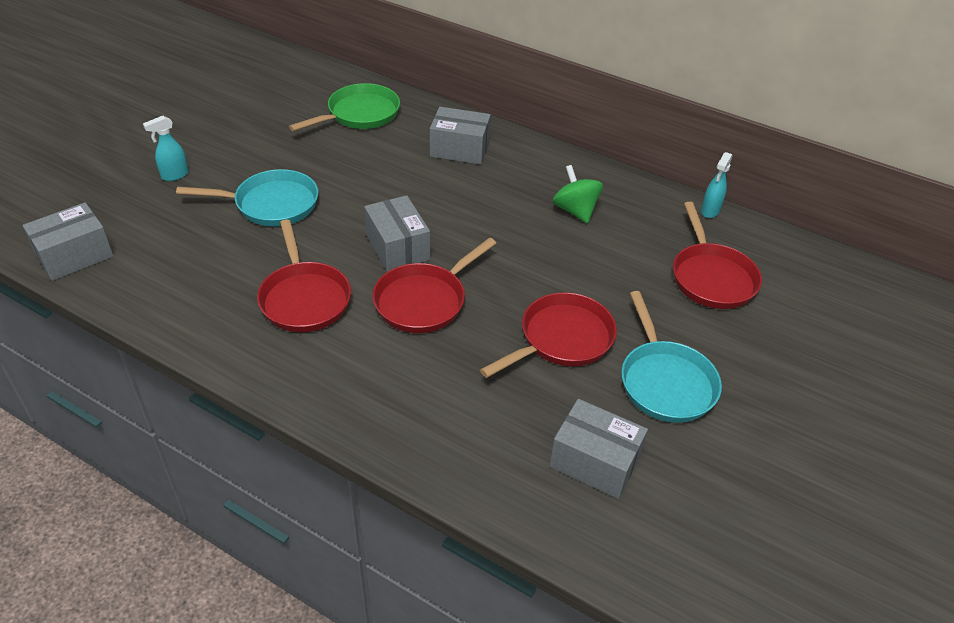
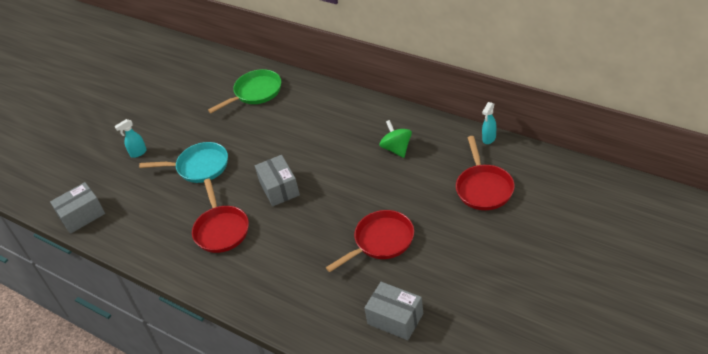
camera: 10 degrees right, 0 degrees up
(424, 301) = (295, 224): red pan -> none
(459, 149) = (321, 111): grey box -> none
(665, 382) = (444, 263): turquoise pan -> none

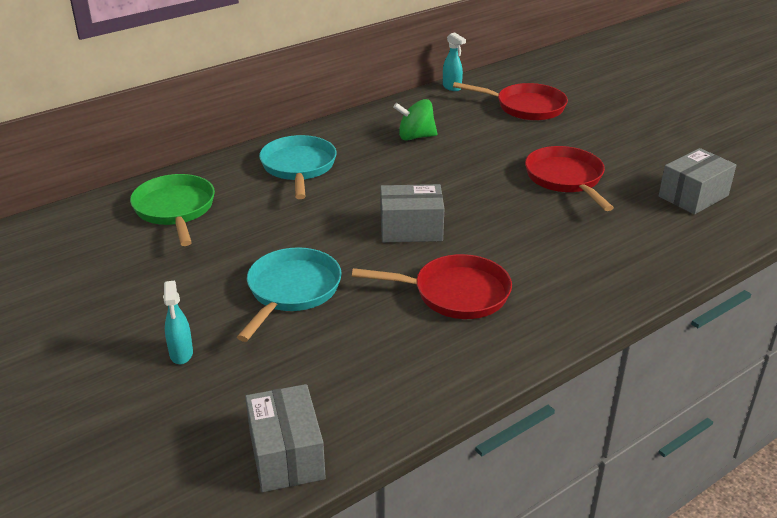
camera: 75 degrees left, 10 degrees down
(325, 115) = (298, 167): none -> turquoise pan

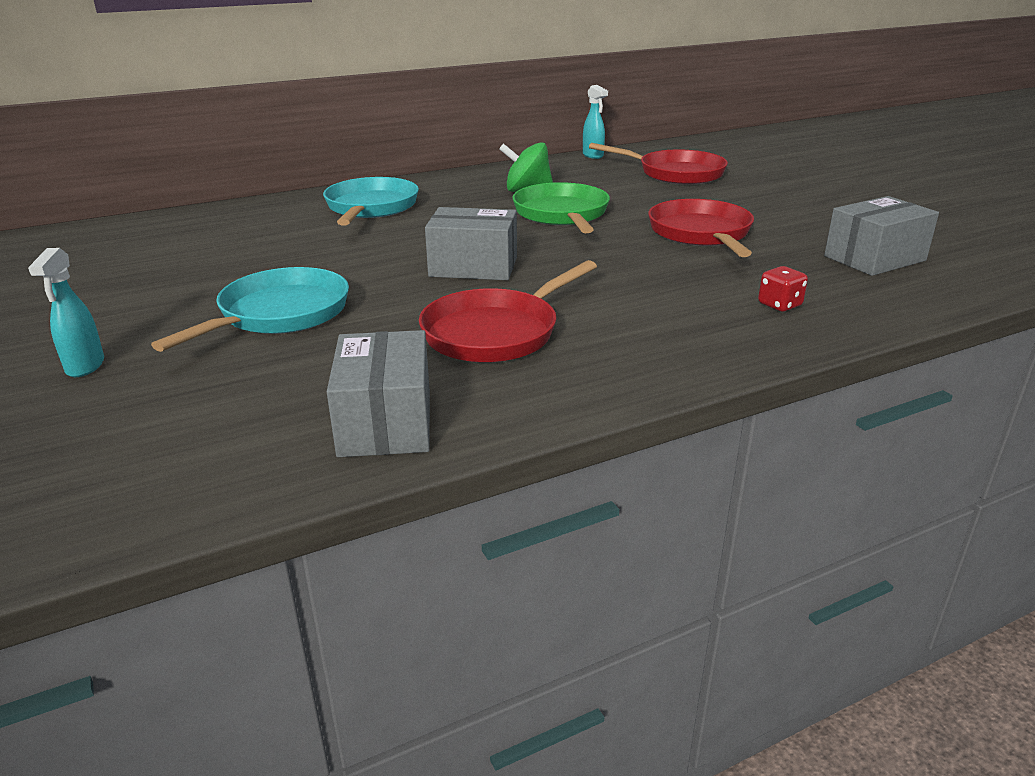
camera: 10 degrees right, 5 degrees down
(175, 209) = (199, 234): green pan -> green pan (562, 214)
(286, 455) = (128, 498): grey box -> grey box (385, 422)
(455, 293) = (496, 332): red pan -> red pan turned 120 degrees clockwise
(638, 249) = (779, 305): none -> red dice

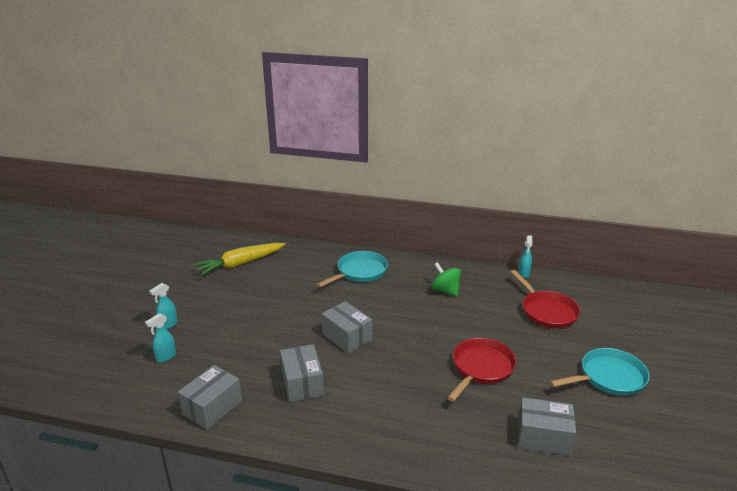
camera: 40 degrees right, 0 degrees up
(126, 255) = (240, 264): none -> yellow carrot
(157, 406) = (165, 357): none -> turquoise spray bottle
(279, 314) = (247, 329): turquoise pan -> turquoise pan (608, 377)
(496, 332) = (302, 383): red pan -> grey box
(562, 214) = (435, 318): green pan -> none
(779, 305) = (437, 438): red dice -> none

